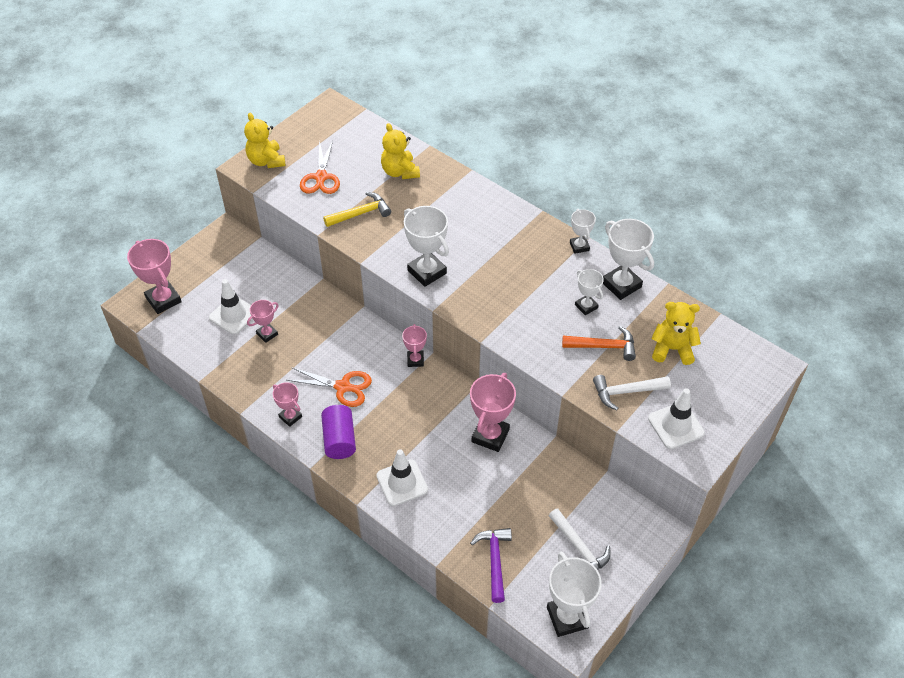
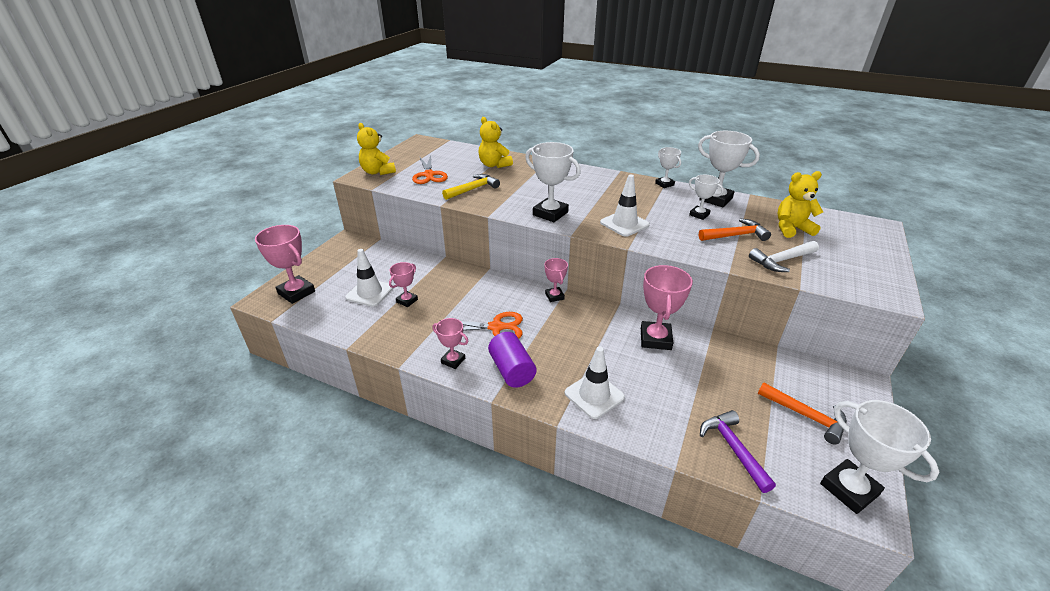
camera: 15 degrees left, 15 degrees down
(580, 548) = (806, 416): white hammer -> orange hammer
(676, 426) = (846, 276): white traffic cone -> white traffic cone (624, 224)

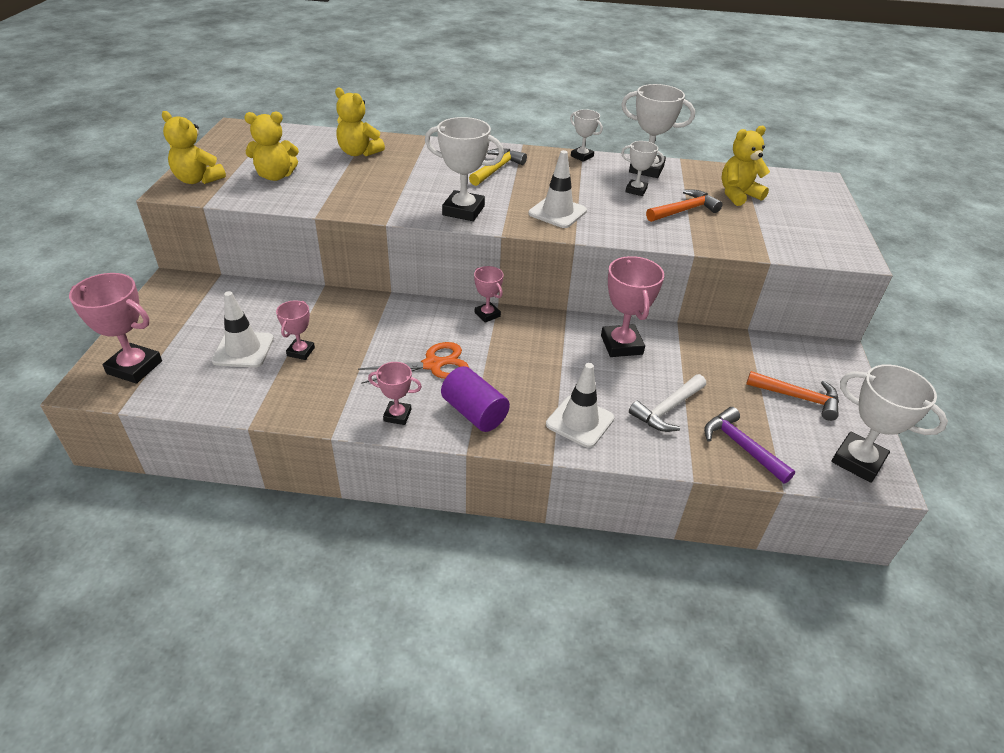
camera: 20 degrees left, 5 degrees up
(429, 175) = (275, 176): orange scissors -> yellow teddy bear
(473, 189) = (347, 189): yellow hammer -> yellow hammer (497, 169)
(781, 261) = (741, 233): white hammer -> white hammer (667, 409)

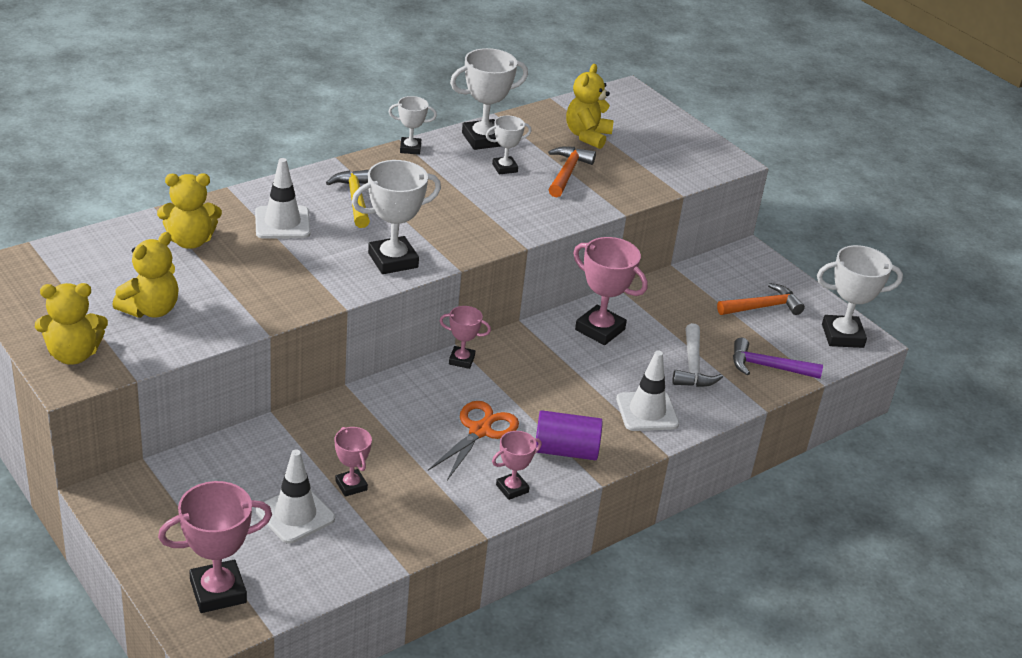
camera: 45 degrees left, 5 degrees down
(557, 212) = (473, 223): white traffic cone -> white traffic cone (282, 223)

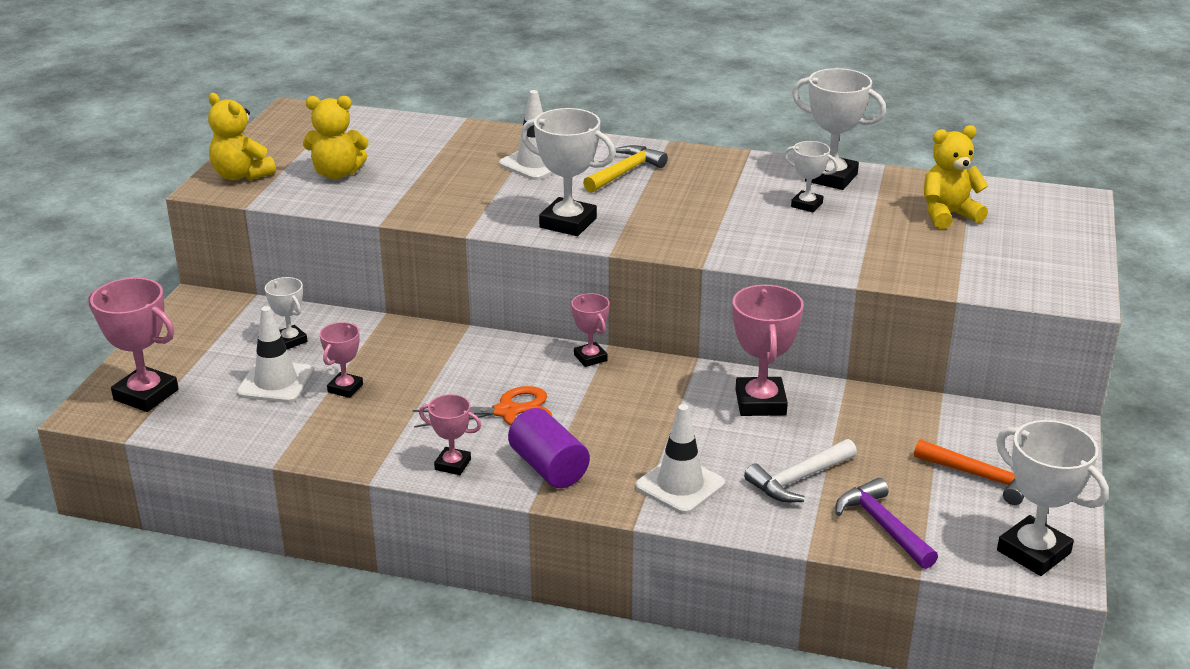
camera: 55 degrees right, 5 degrees down
(190, 241) = (447, 146): yellow teddy bear -> none
(410, 148) = (746, 158): white trophy -> white trophy (290, 341)
(567, 172) = (864, 232): orange hammer -> none

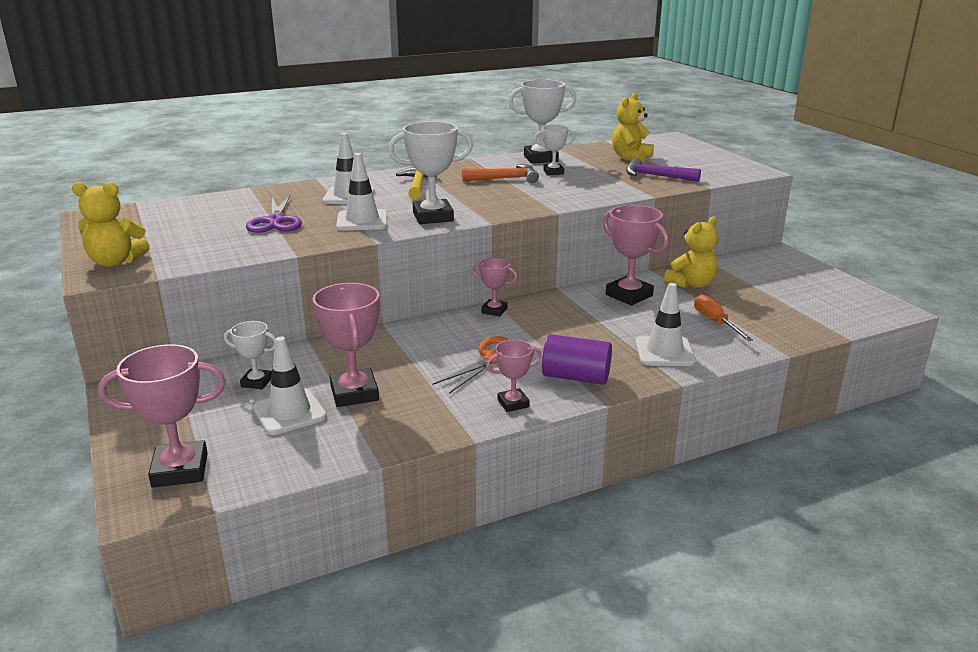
camera: 40 degrees left, 5 degrees down
(337, 173) = (203, 239): yellow teddy bear -> yellow teddy bear (691, 284)
(345, 388) = (354, 393): pink trophy -> pink trophy, size x1.74
(423, 174) = (275, 221): none -> purple scissors
(496, 203) = (362, 221): none -> white traffic cone
(798, 479) = (715, 322): white hammer -> orange screwdriver
(882, 525) = (791, 325): purple hammer -> purple hammer (655, 176)
(981, 477) = (788, 285): orange hammer -> orange hammer (505, 179)
(1033, 552) = (869, 306): white trophy -> none

